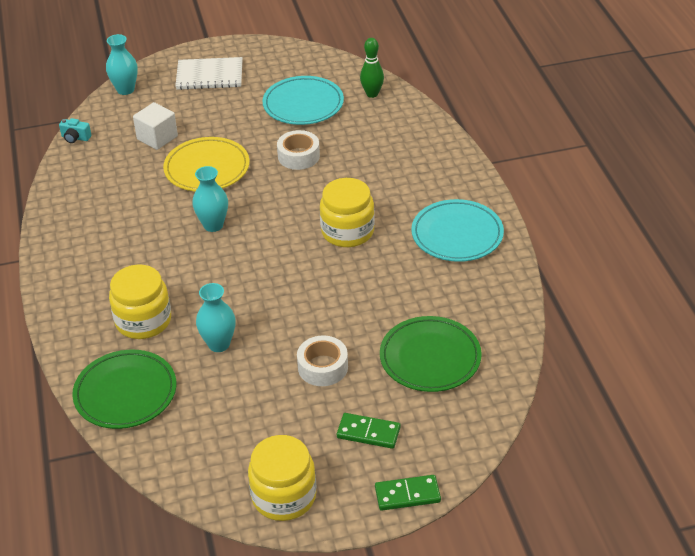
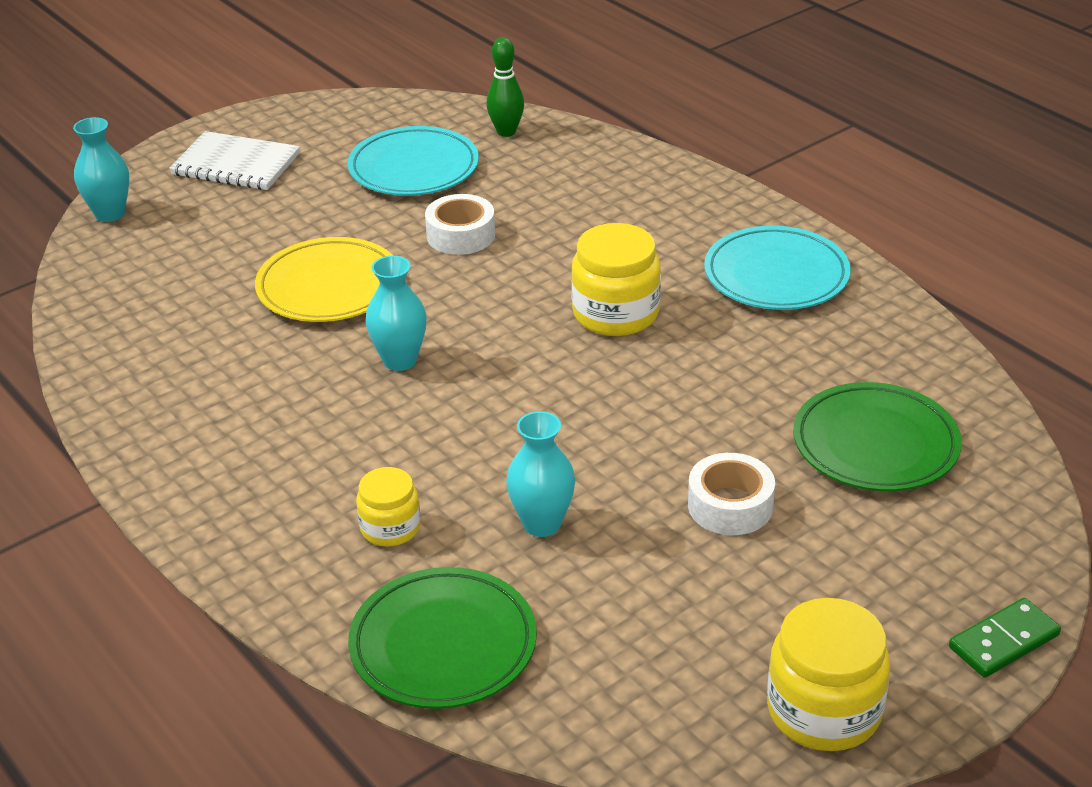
camera: 25 degrees left, 5 degrees down
(75, 138) = (72, 299): turquoise camera -> none
(143, 321) = (390, 528): yellow jar -> yellow jar, size x0.60
(157, 138) = (214, 265): white cube -> none
(209, 75) = (236, 164): white notebook -> white notebook turned 45 degrees clockwise
(368, 433) = (874, 574): green domino -> none

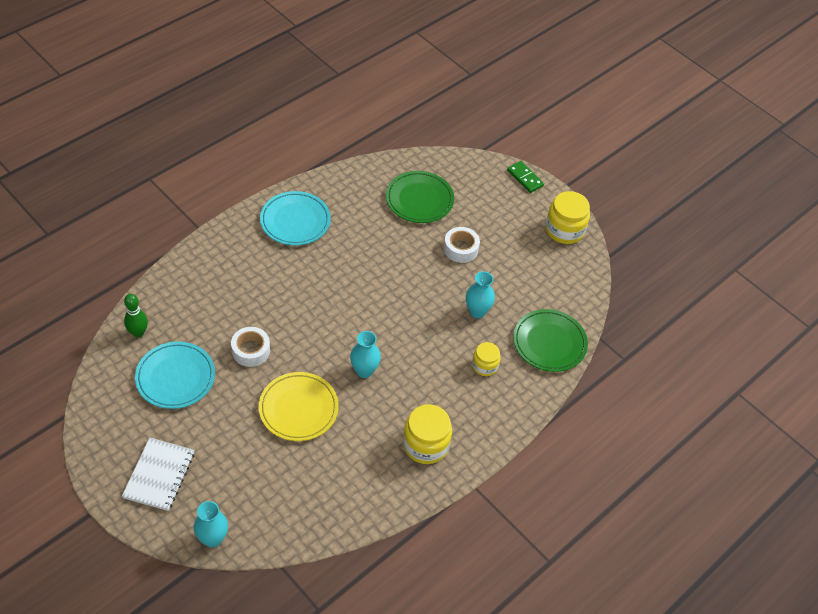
camera: 100 degrees left, 15 degrees up
(615, 313) = (325, 284): yellow jar -> yellow jar (425, 444)

